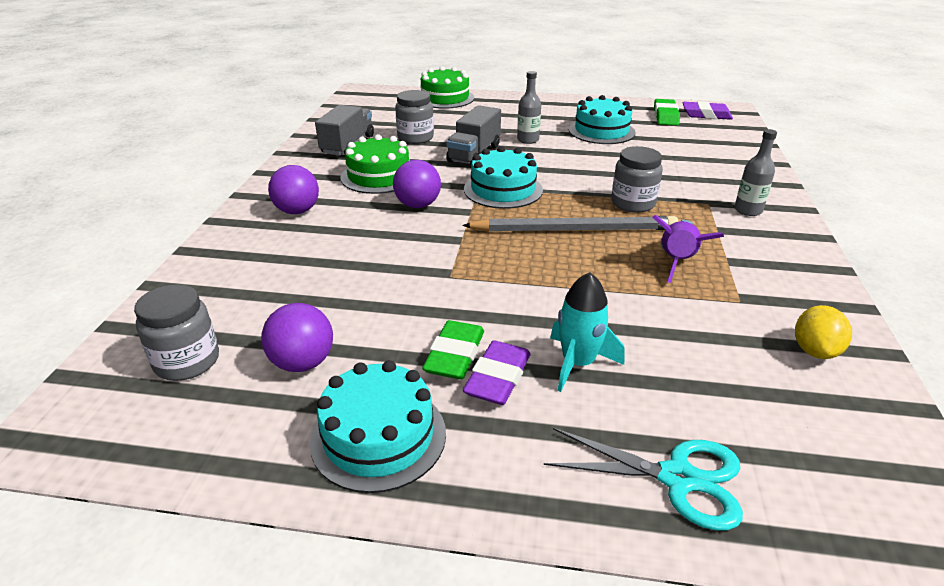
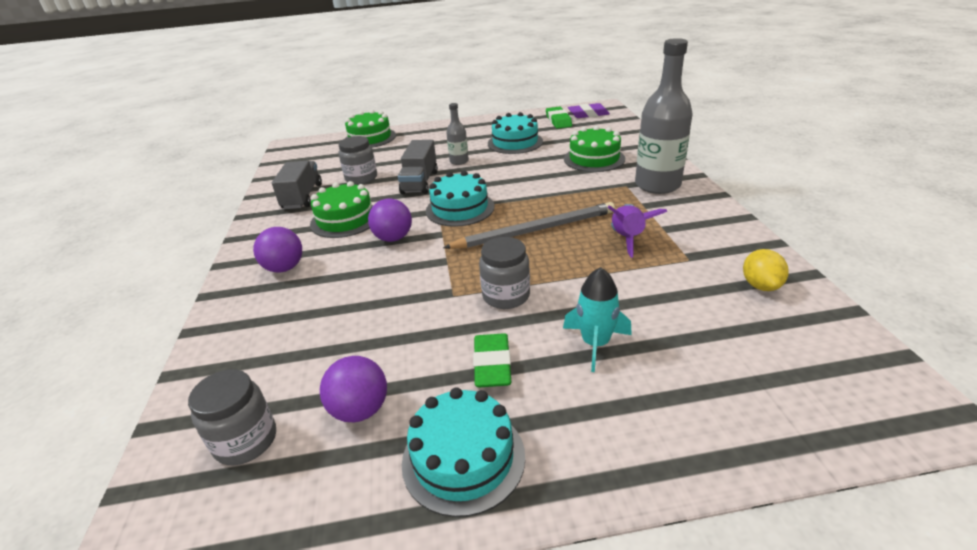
camera: 15 degrees left, 0 degrees up
(498, 378) = (538, 375): purple eraser -> none
(633, 203) = (570, 198): grey jar -> grey jar (506, 296)
(677, 478) = (718, 418): turquoise scissors -> none
(685, 166) = (594, 159): none -> green cake
(748, 210) = (657, 185): grey bottle -> grey bottle, size x2.04

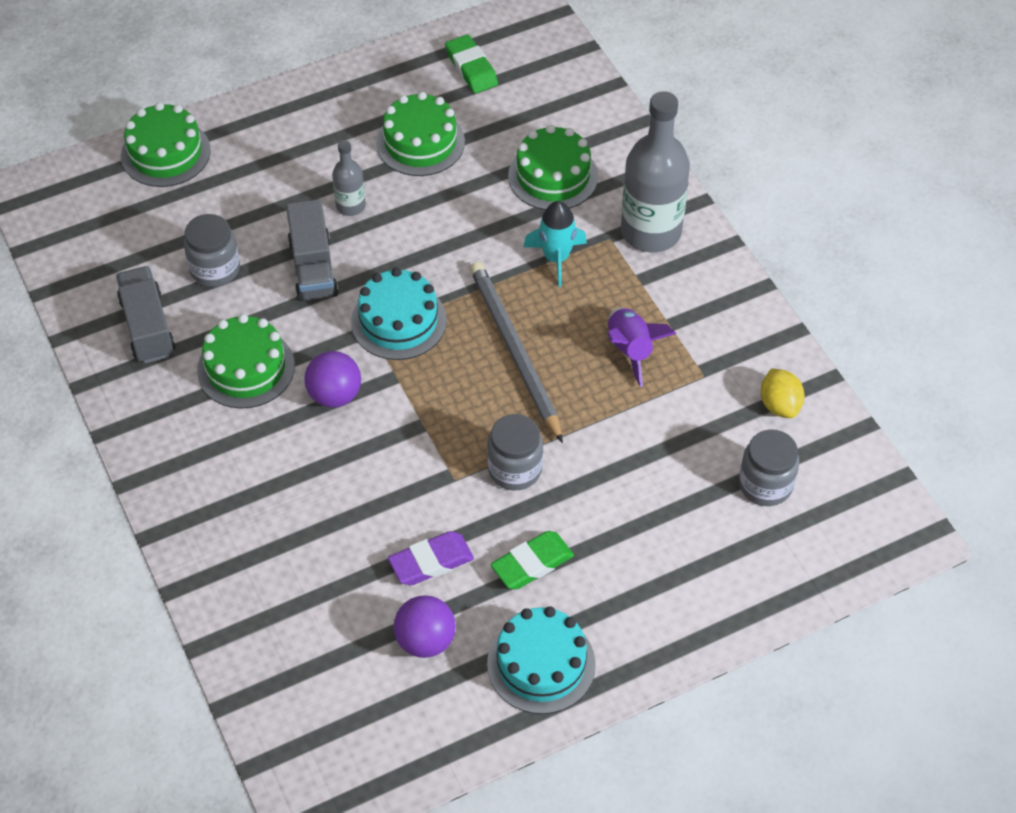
camera: 20 degrees left, 20 degrees up
(246, 441) = (334, 694): grey jar -> grey jar (765, 485)
(284, 268) = (220, 473): purple ball -> none
(492, 365) = (532, 564): green eraser -> green eraser turned 75 degrees clockwise
(515, 142) = (420, 142): turquoise cake -> green cake
(535, 230) = (514, 351): grey pencil -> grey pencil turned 75 degrees counterclockwise
(588, 114) = (515, 42): purple eraser -> purple eraser (431, 562)
(595, 343) = (626, 517): turquoise rocket -> turquoise rocket (556, 258)

